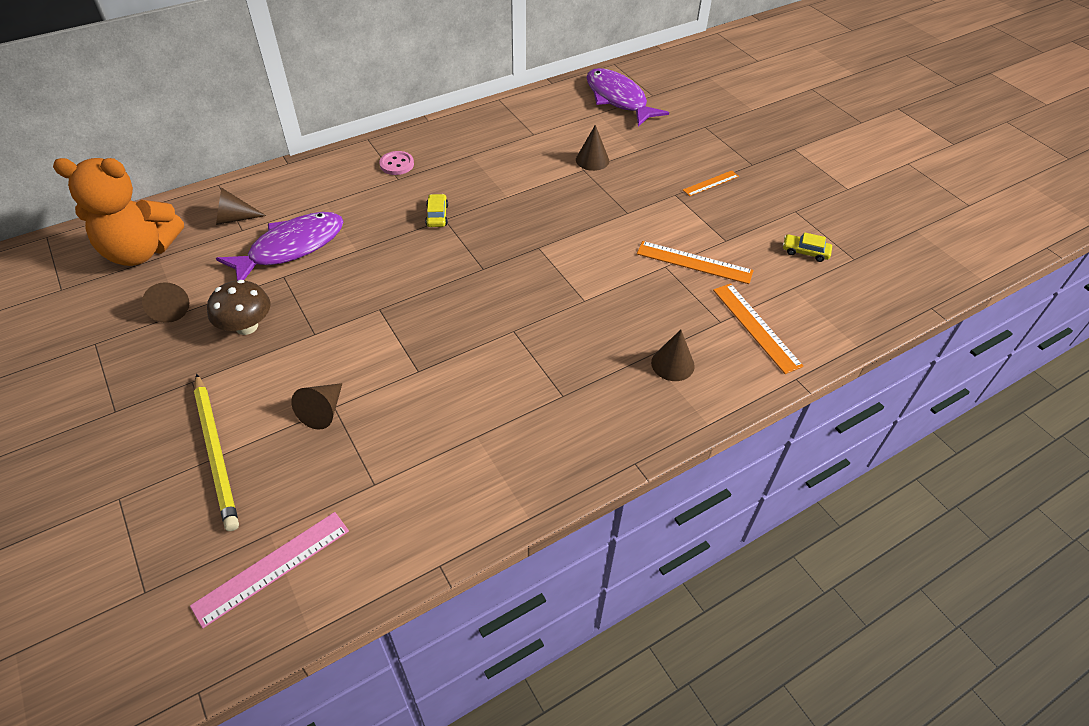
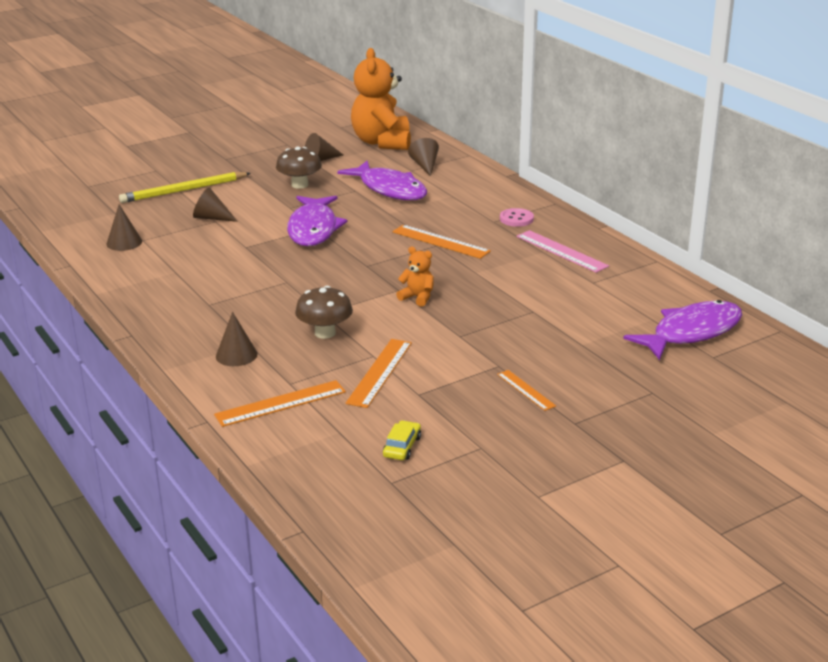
camera: 90 degrees right, 20 degrees down
(272, 567) = (90, 216): pink ruler -> pink ruler (561, 251)
(383, 311) = (313, 229): none -> purple fish
(437, 215) = (440, 241): yellow car -> orange ruler
(555, 235) = (417, 297): none -> orange teddy bear
(592, 160) = (552, 316): brown cone -> brown cone (124, 242)
(625, 298) = (325, 333): none -> brown mushroom

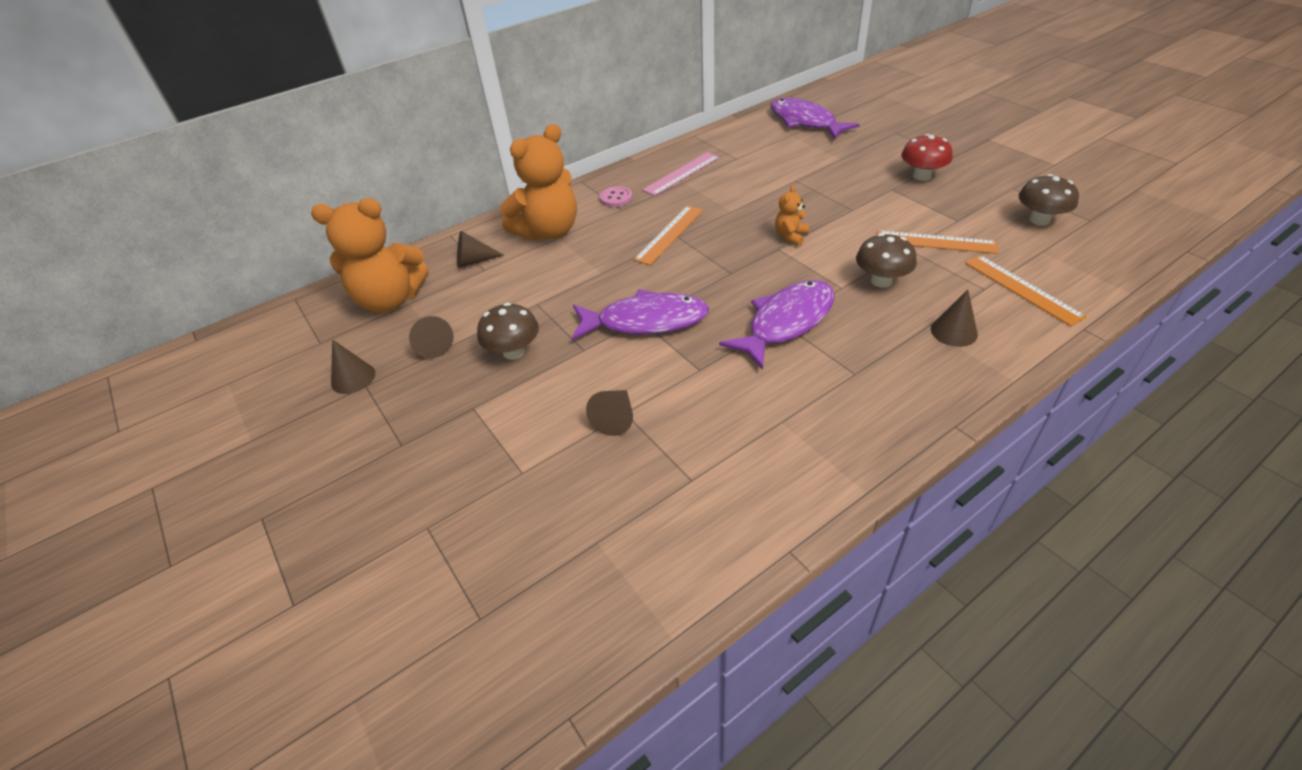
camera: 90 degrees left, 15 degrees up
(124, 242) = (703, 500): brown cone -> brown cone (353, 378)
(184, 190) = (517, 470): yellow pencil -> none
(389, 189) = (537, 279): purple fish -> purple fish (786, 322)
(402, 447) = (1039, 220): yellow car -> brown mushroom
(462, 191) = (548, 231): none -> orange teddy bear
(526, 390) = (922, 176): orange ruler -> red mushroom

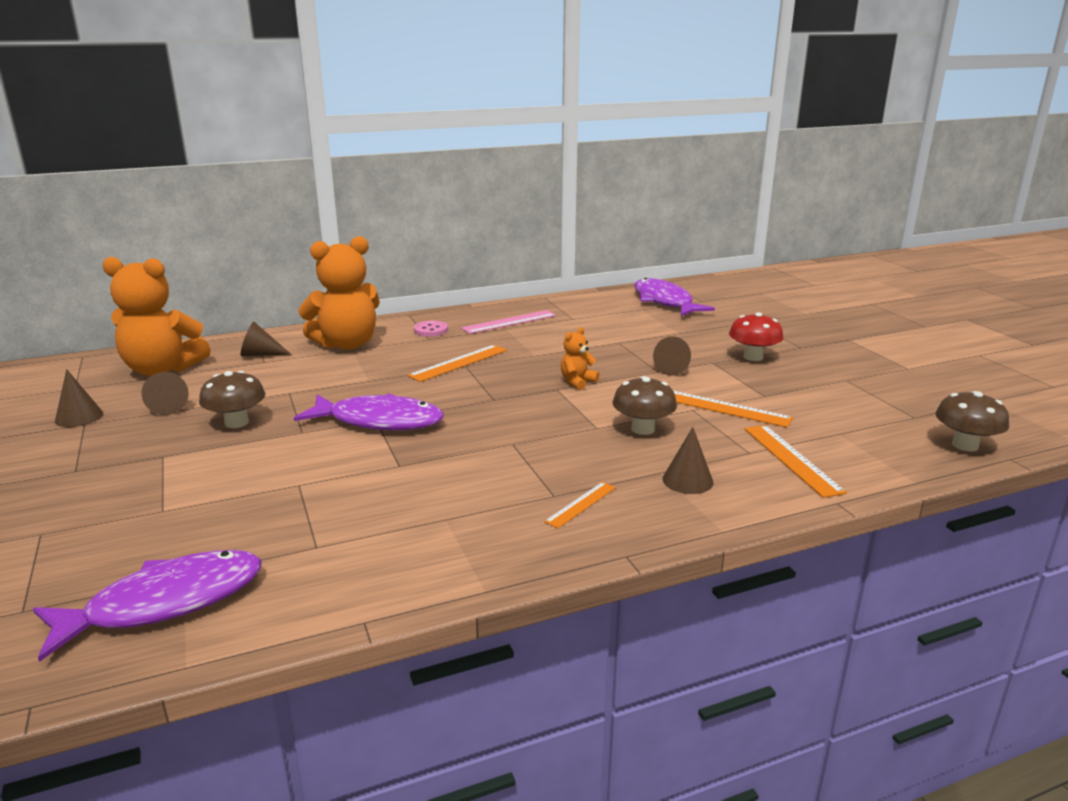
camera: 10 degrees right, 20 degrees down
(615, 418) = (286, 487): brown cone -> brown cone (674, 368)
(786, 322) = (517, 445): purple fish -> purple fish (165, 603)
(884, 378) = (581, 504): none -> orange ruler
(1039, 220) = (855, 408): brown mushroom -> brown mushroom (965, 445)

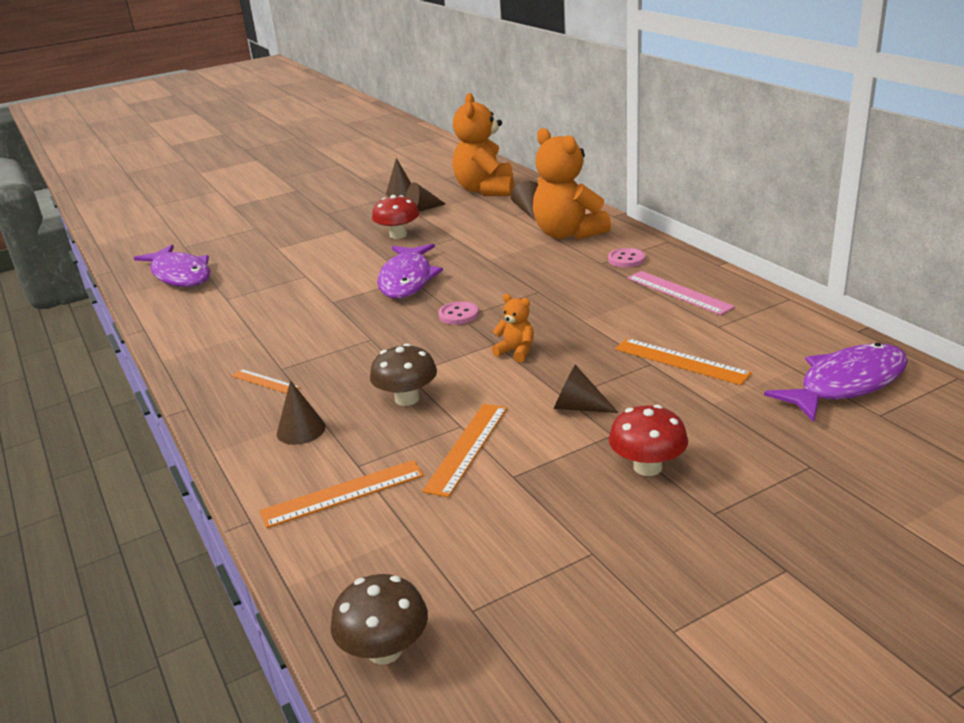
camera: 85 degrees right, 5 degrees up
(236, 422) = (398, 235): brown mushroom -> red mushroom
(458, 363) = (543, 287): orange ruler -> orange ruler (681, 361)
(488, 400) = (458, 315): none -> pink button

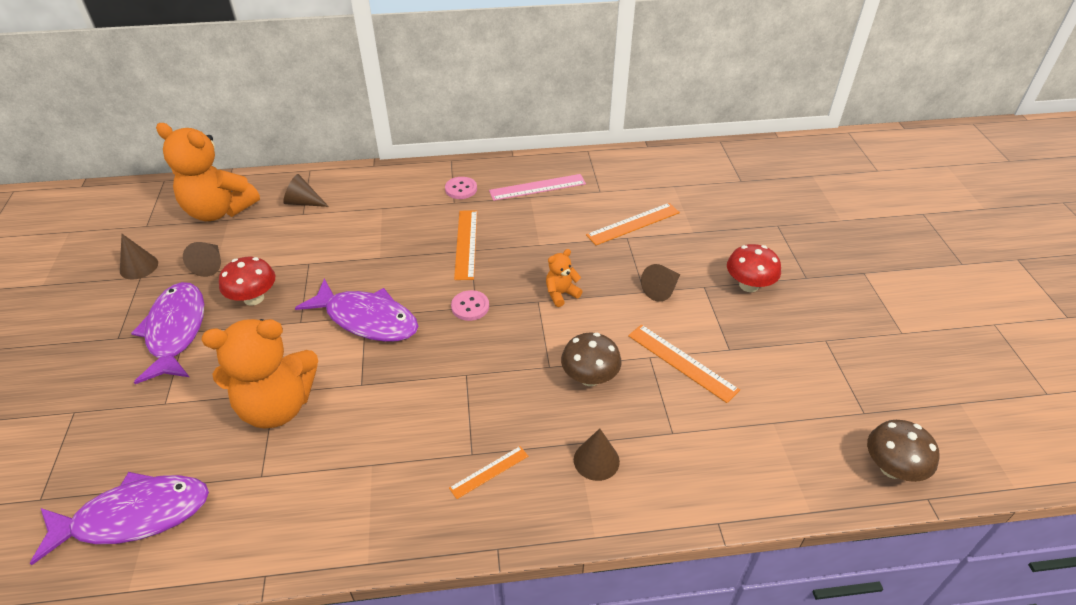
camera: 70 degrees left, 15 degrees up
(343, 493) = (707, 451): orange ruler -> orange ruler (466, 244)
(568, 234) = (380, 199): orange teddy bear -> orange teddy bear (277, 406)
(846, 384) = (703, 177): purple fish -> purple fish (176, 331)

